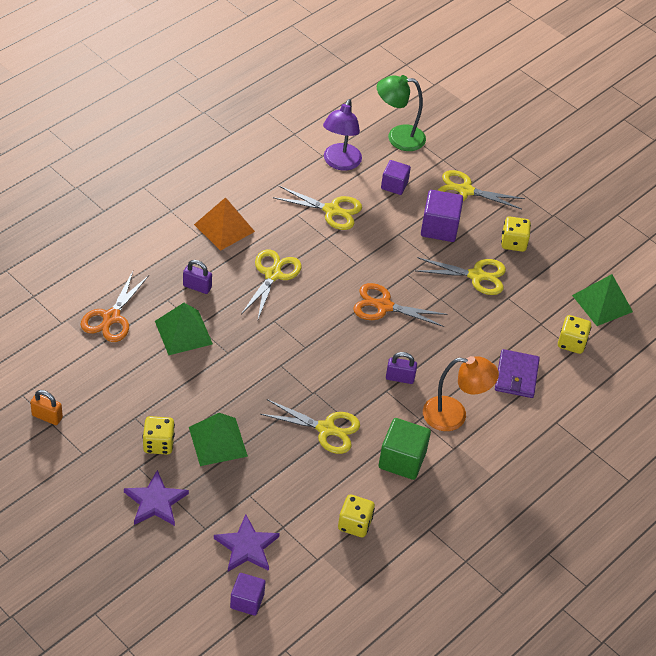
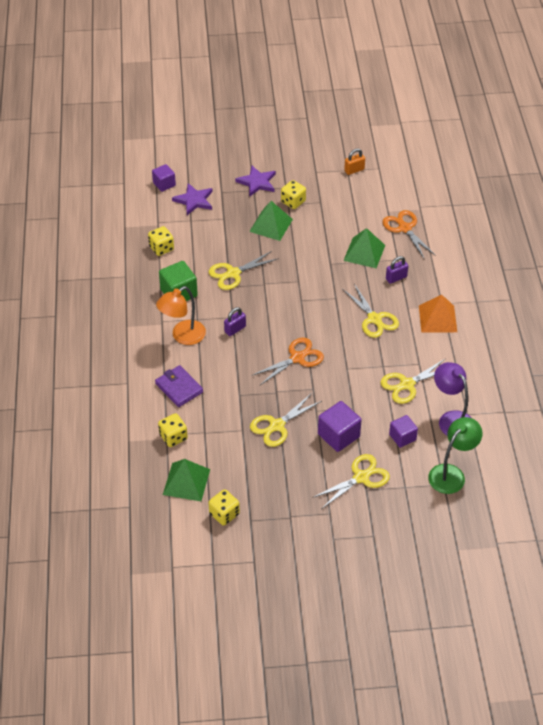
camera: 135 degrees right, 0 degrees up
(513, 243) = (286, 470): yellow dice -> yellow dice (224, 514)

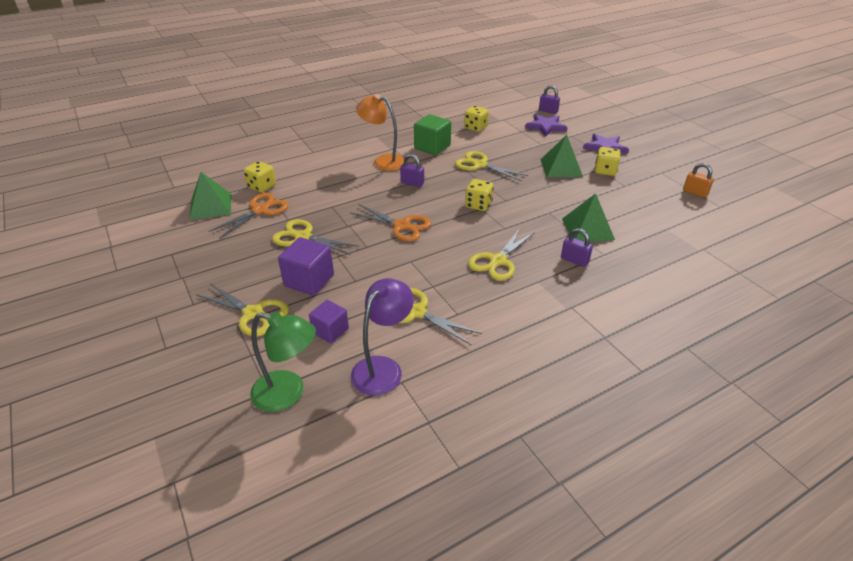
camera: 65 degrees right, 10 degrees down
(164, 184) = (548, 111): purple cube -> purple padlock
(179, 388) = (321, 175): purple wallet -> none
(224, 514) = (176, 236): yellow dice -> yellow dice (478, 205)
(405, 228) = (656, 247): orange scissors -> orange scissors (260, 210)
(438, 318) = (542, 310): orange pyramid -> none

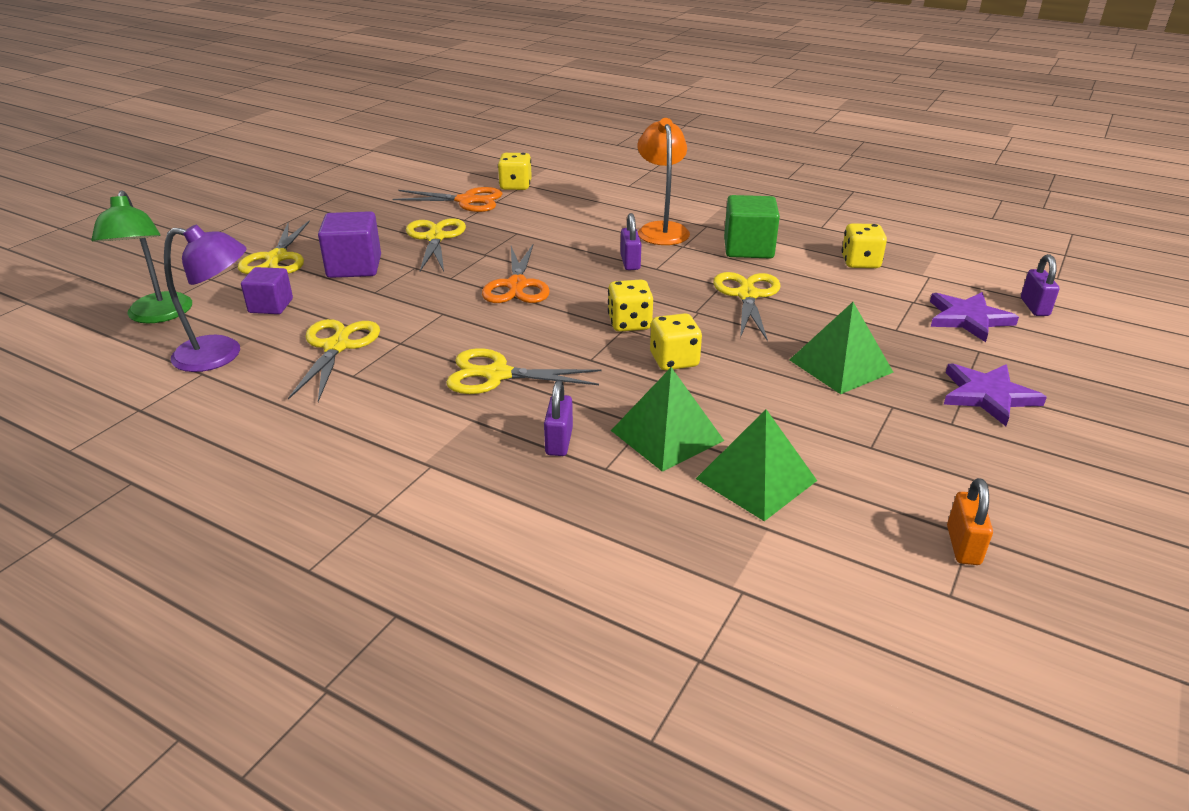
camera: 60 degrees right, 5 degrees down
(210, 206) = (449, 177): green pyramid -> green pyramid (756, 479)
(605, 171) = (894, 413): yellow dice -> yellow dice (674, 360)

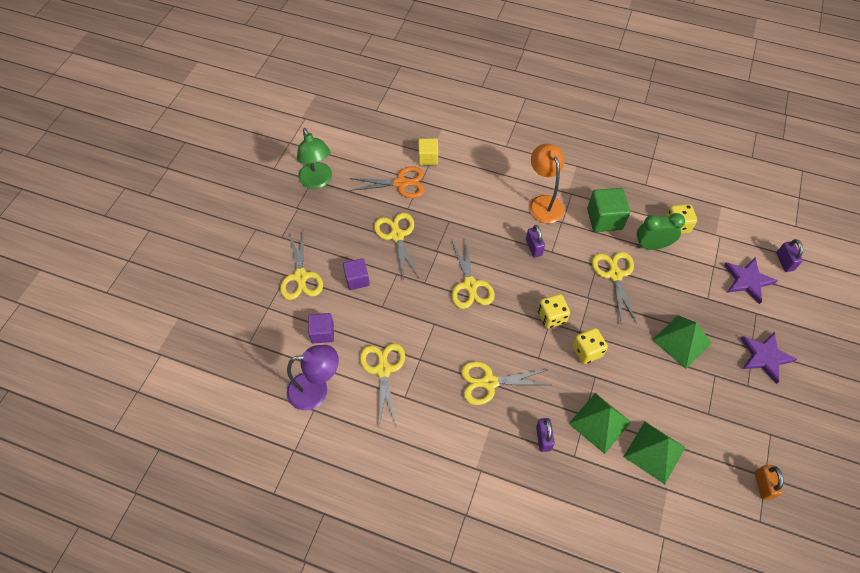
camera: 10 degrees left, 25 degrees up
(158, 315) = (255, 355): green lamp -> green lamp (317, 181)
(354, 267) = (357, 279): purple cube -> purple cube, size x0.65
(515, 186) = (428, 158): yellow dice -> yellow cube
(517, 285) = (470, 285): orange scissors -> yellow scissors
(815, 275) = (652, 245): none -> green clock

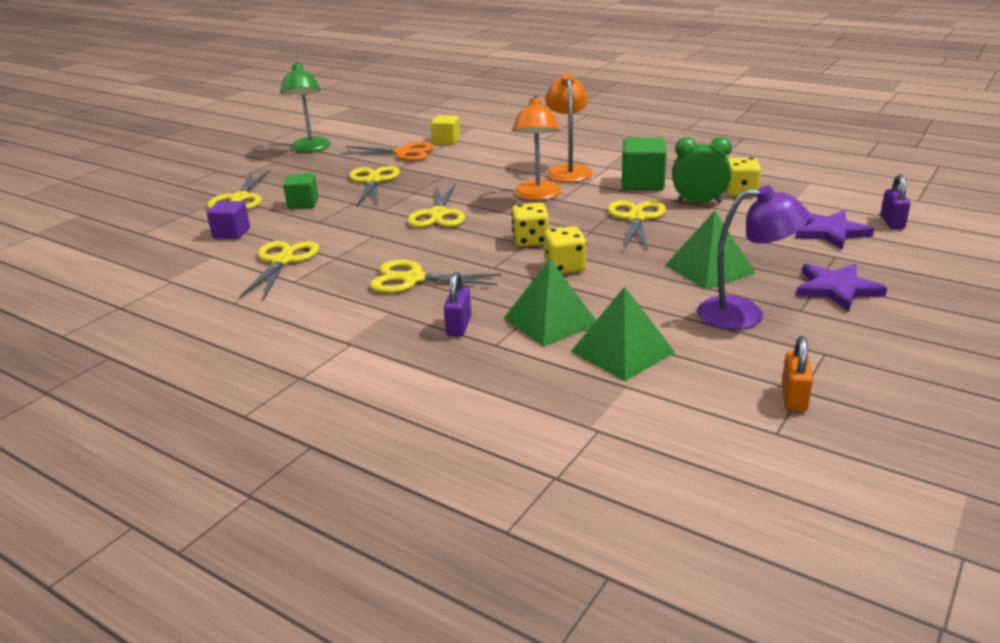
camera: 15 degrees right, 30 degrees down
(316, 390) = (188, 268): purple lamp -> purple lamp (744, 314)
(357, 279) = (303, 203): purple cube -> green cube
(533, 247) = (537, 196): purple padlock -> orange lamp

